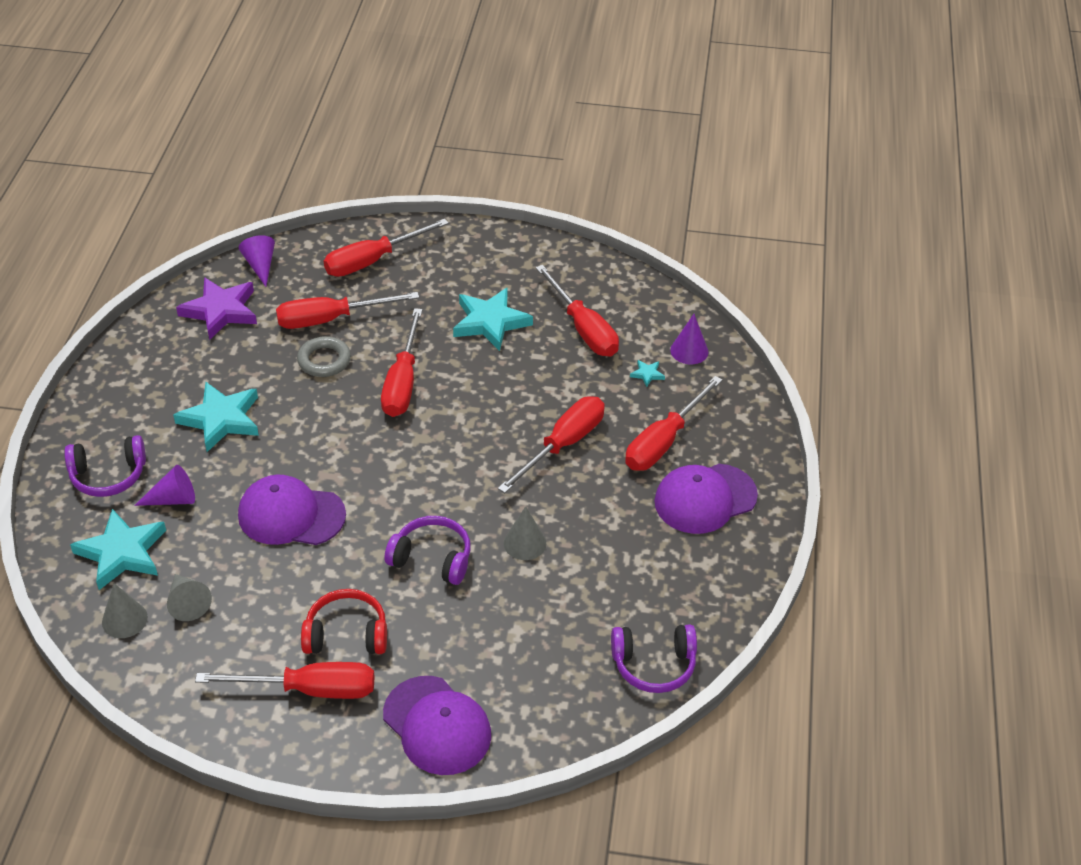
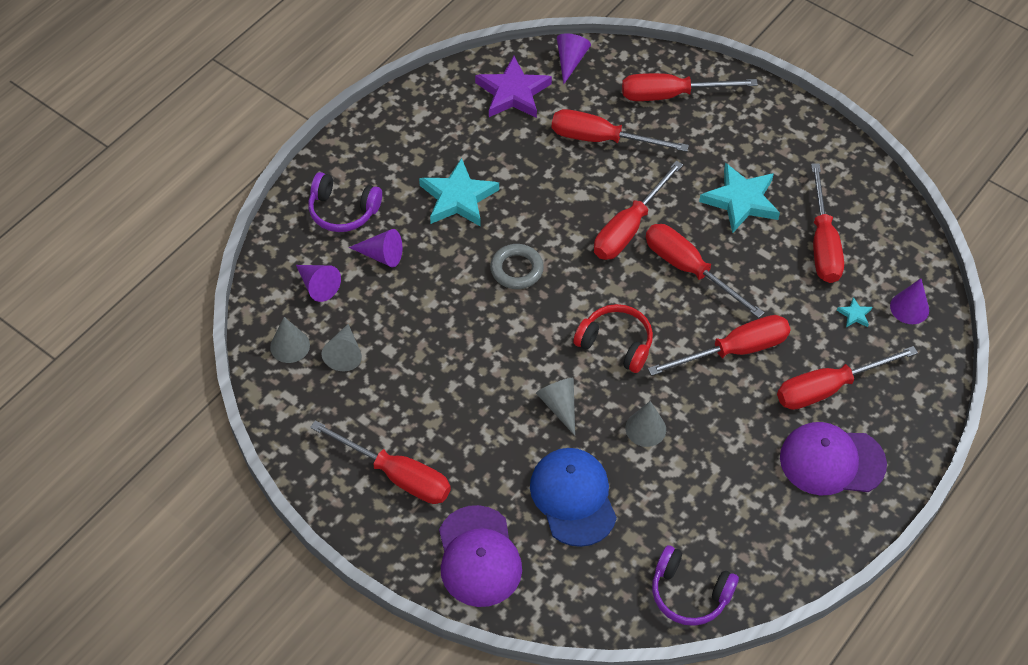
camera: 30 degrees right, 10 degrees up
(122, 552) = (318, 286): turquoise star -> purple cone
(291, 515) = (467, 312): purple cap -> none
(324, 360) = (574, 178): grey ring -> grey ring (516, 269)
(346, 634) = (452, 441): red headphones -> red headphones (616, 344)
(432, 558) = (559, 406): purple headphones -> grey cone
(479, 395) = (689, 269): none -> red screwdriver
(495, 632) = (573, 498): none -> blue cap

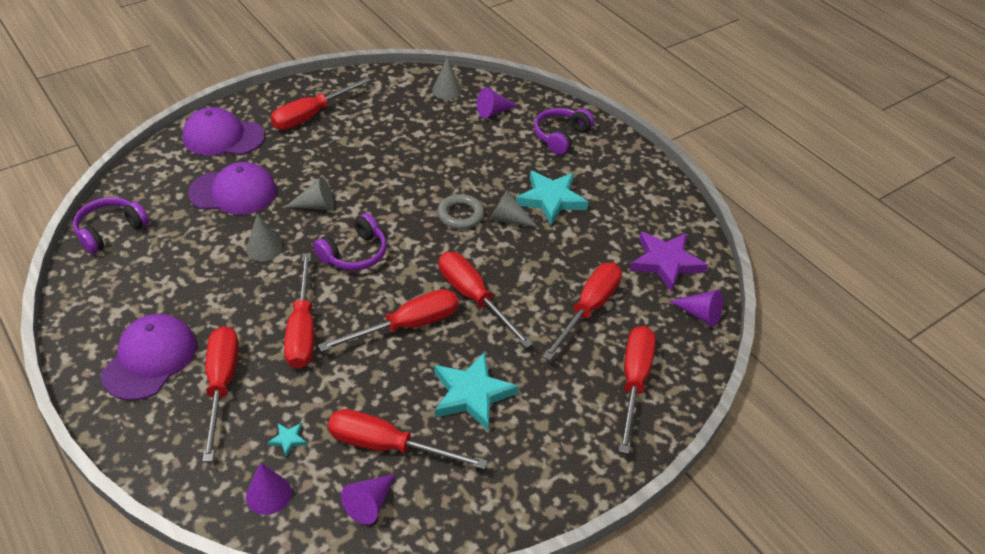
camera: 105 degrees right, 10 degrees down
(344, 354) = (426, 112): grey cone -> grey cone (508, 219)
(381, 255) = (508, 147): purple cone -> purple cone (370, 503)
(573, 498) = (233, 192): blue cap -> purple cap
(616, 344) = (354, 254): red headphones -> purple headphones

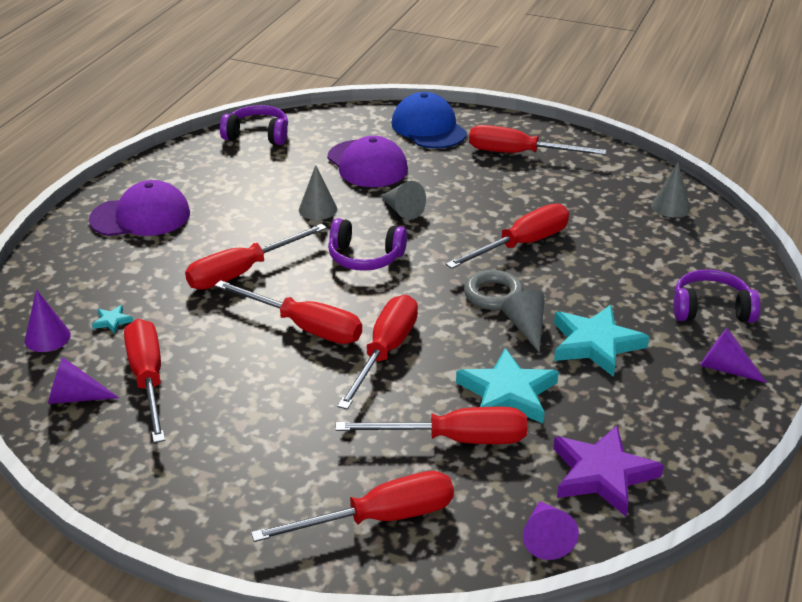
camera: 60 degrees right, 10 degrees down
(222, 385) = (143, 261): red screwdriver -> red screwdriver (522, 244)
(223, 137) = (428, 128): purple cap -> blue cap
(471, 394) = (255, 404): turquoise star -> turquoise star (507, 393)
(493, 112) = (682, 248): purple cone -> purple cone (725, 368)

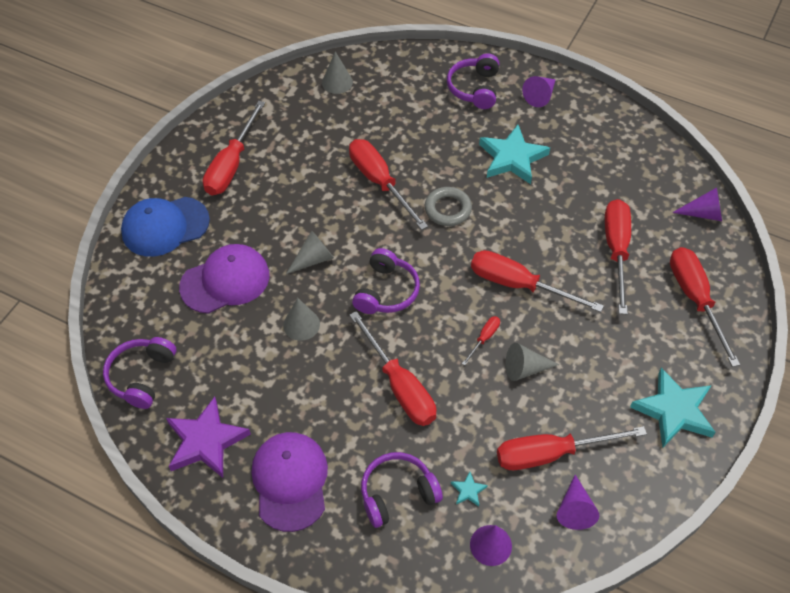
camera: 85 degrees left, 20 degrees up
(117, 277) = (397, 493): none -> purple headphones
(305, 327) = (484, 338): red screwdriver -> red screwdriver, size x0.45
(507, 393) = (567, 215): turquoise star -> turquoise star (674, 411)
(526, 327) = (491, 194): grey cone -> grey cone (525, 369)
(602, 474) = (646, 177): purple star -> purple star (206, 441)

